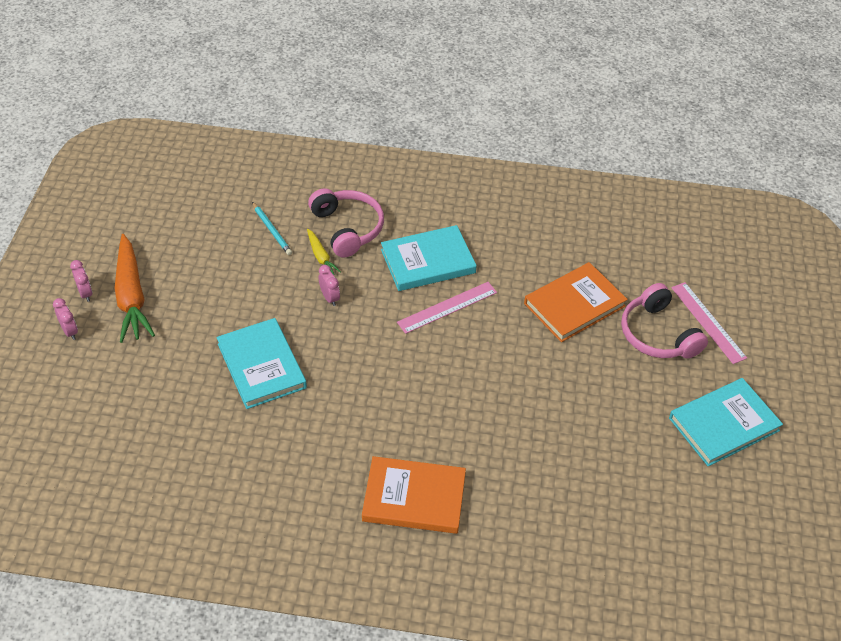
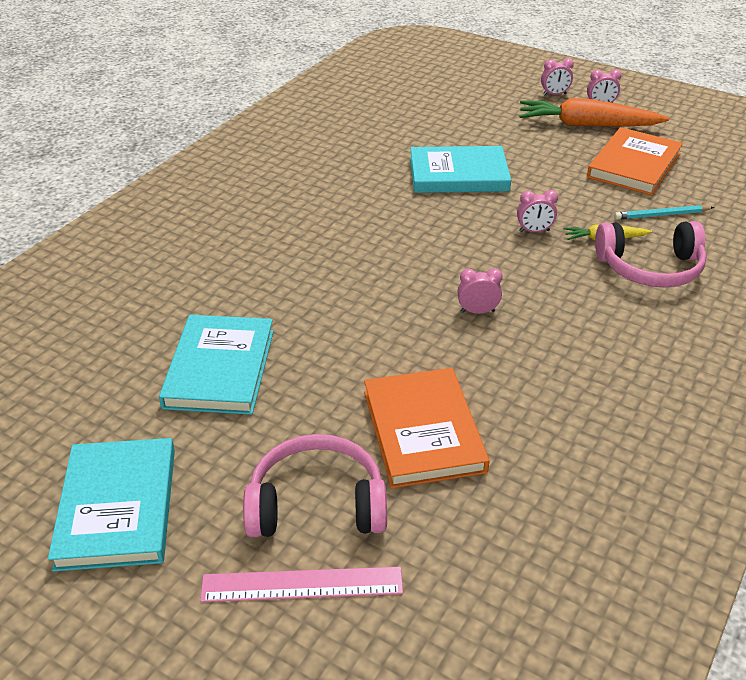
camera: 115 degrees right, 10 degrees down
(414, 498) = (238, 223): orange book -> orange book (633, 165)
(428, 261) = (566, 317): turquoise book -> turquoise book (219, 368)
(447, 307) = (477, 311): pink ruler -> pink clock

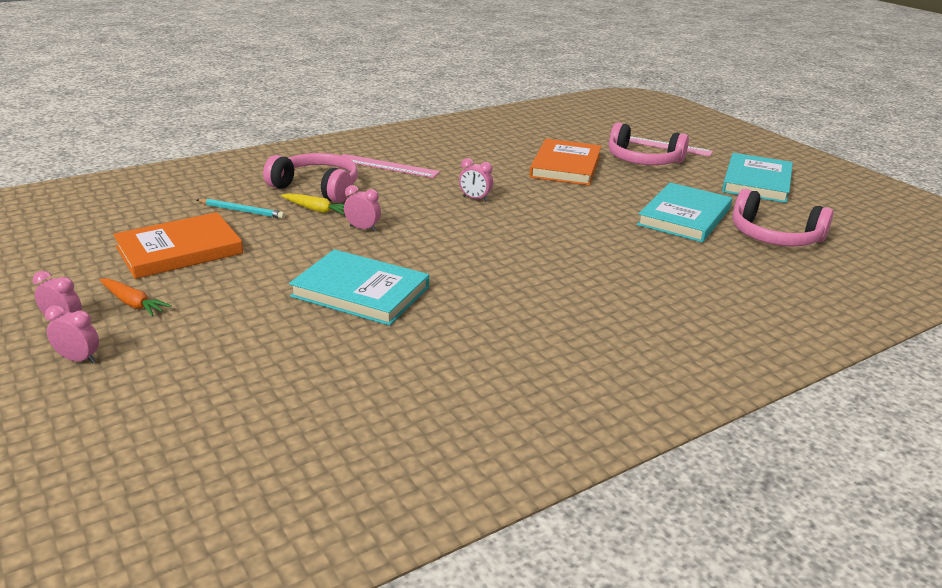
camera: 155 degrees left, 10 degrees down
(104, 369) = (774, 236): none -> pink headphones
(586, 125) = (133, 303): orange carrot -> orange carrot, size x0.50
(637, 335) = (387, 166): none -> pink ruler

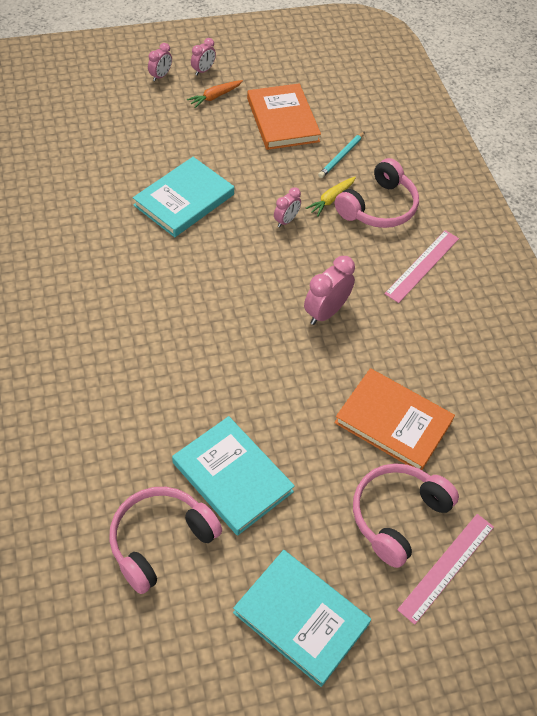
camera: 105 degrees right, 25 degrees up
(475, 199) = (325, 312): pink clock -> pink clock, size x1.67

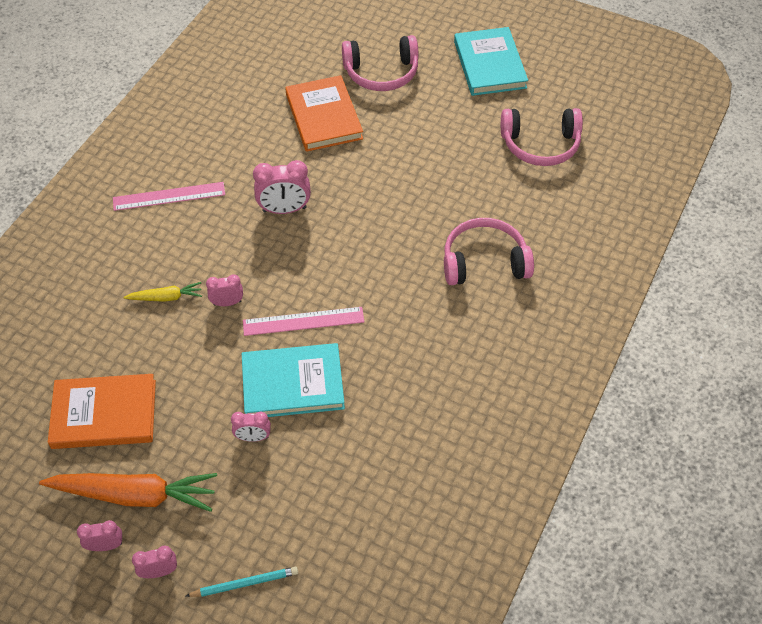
camera: 135 degrees left, 0 degrees up
(177, 158) = (253, 437): none -> pink clock
(215, 97) = (135, 495): orange carrot -> orange carrot, size x2.01
(232, 477) = (463, 150): turquoise book -> none
(282, 120) = (104, 414): orange book -> orange book turned 60 degrees clockwise
(341, 156) = (103, 334): turquoise pencil -> turquoise pencil (244, 583)
(378, 207) = (137, 264): pink headphones -> pink headphones (484, 262)
(446, 567) = (382, 37): pink ruler -> pink ruler (303, 321)

